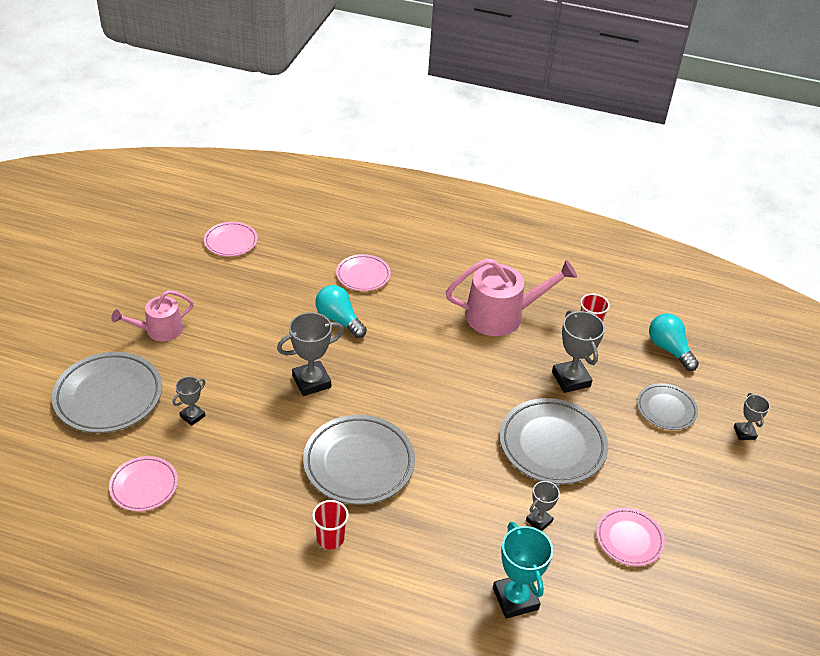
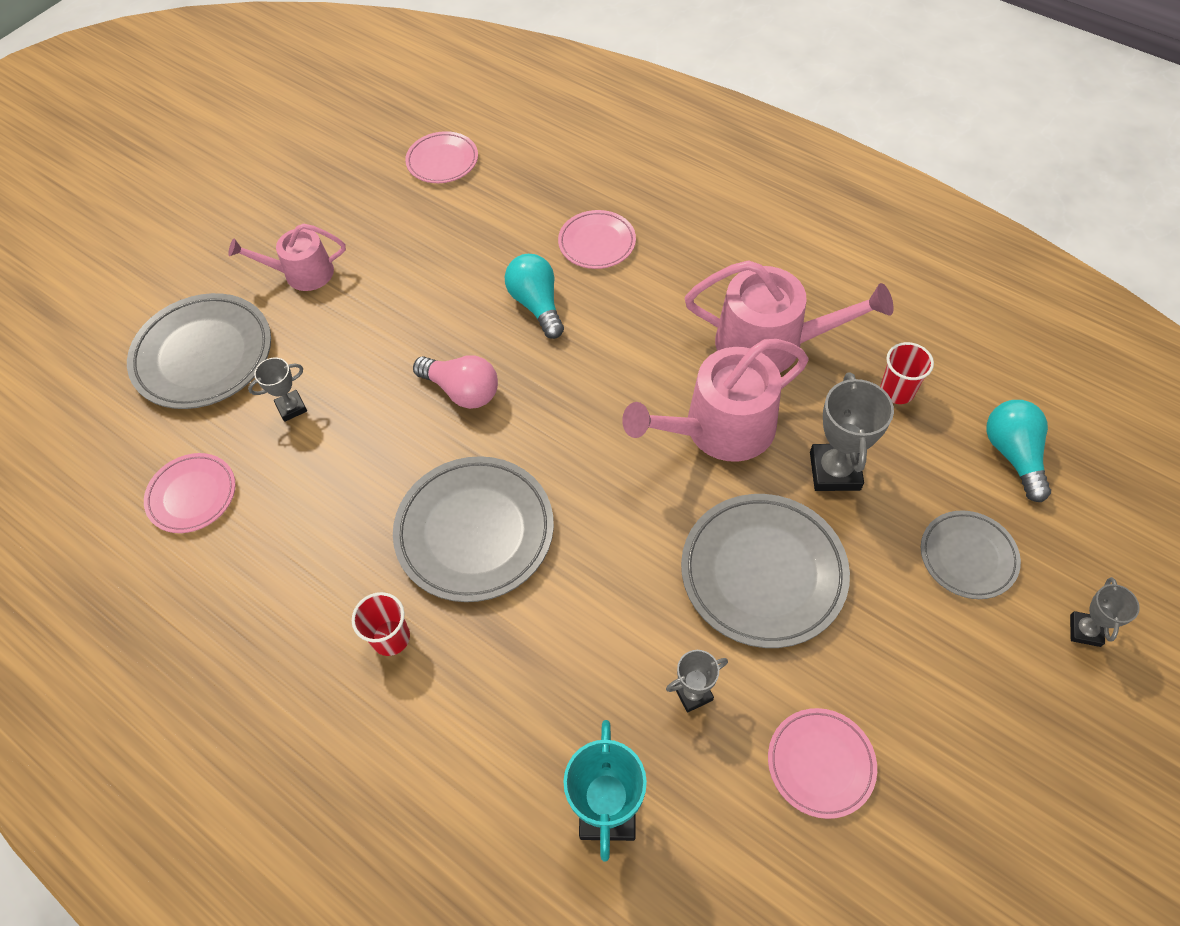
camera: 25 degrees right, 15 degrees up
(311, 381) = (462, 391): grey trophy -> pink light bulb
(491, 370) = (720, 429): none -> pink watering can

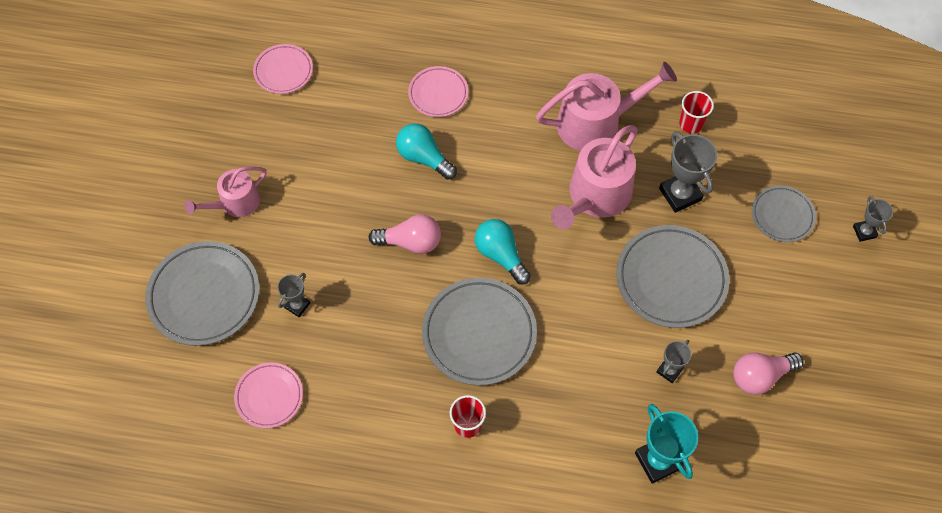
camera: 30 degrees left, 5 degrees up
(820, 764) = (760, 376): pink plate -> pink light bulb
(1013, 455) = (778, 138): turquoise light bulb -> turquoise light bulb (500, 255)

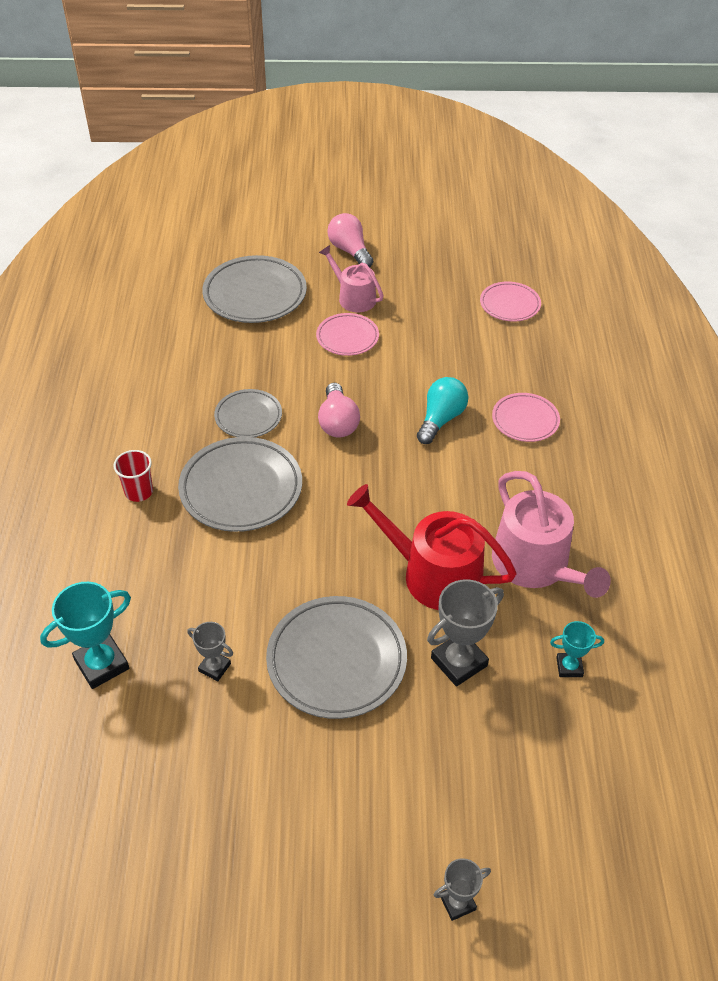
camera: 80 degrees right, 15 degrees down
(269, 396) = (160, 349): pink plate -> pink plate (347, 337)
(297, 305) = (254, 353): grey trophy -> none
(500, 255) = (337, 495): turquoise light bulb -> none
(595, 196) = (433, 574): pink watering can -> red watering can
(691, 124) = (569, 667): red cup -> turquoise trophy
(760, 376) = (215, 769): pink light bulb -> pink light bulb (350, 251)
(782, 215) = (457, 787): grey plate -> grey plate (248, 416)

